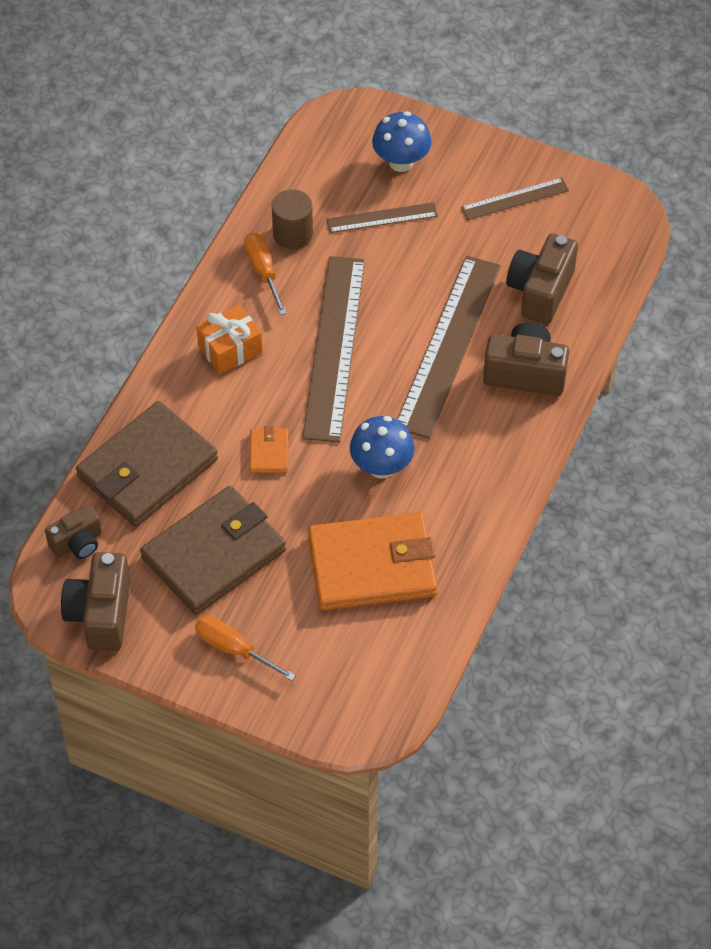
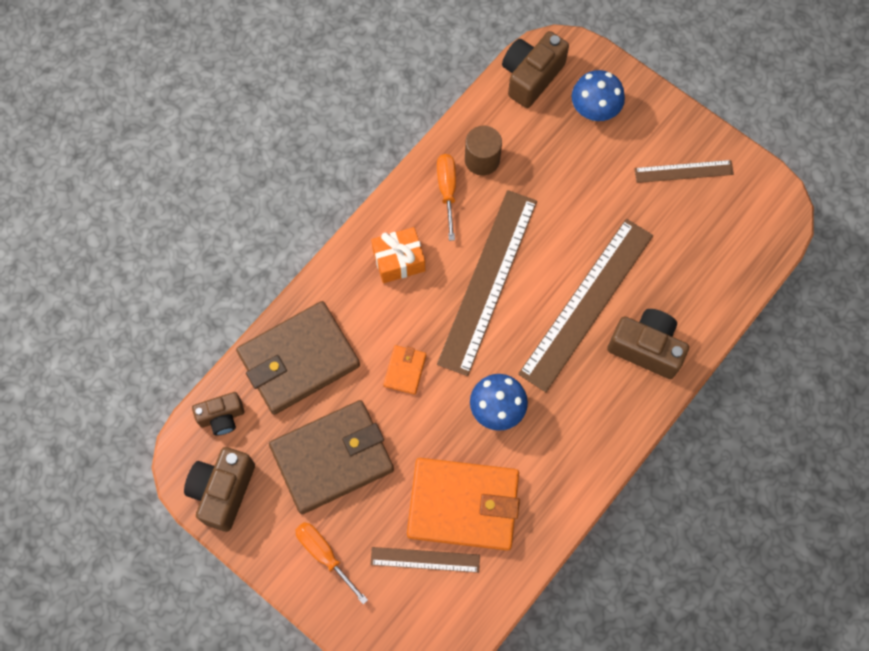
camera: 15 degrees right, 15 degrees up
(382, 218) = (563, 162): brown ruler -> brown ruler (425, 560)
(540, 291) = (681, 269): brown camera -> brown camera (531, 76)

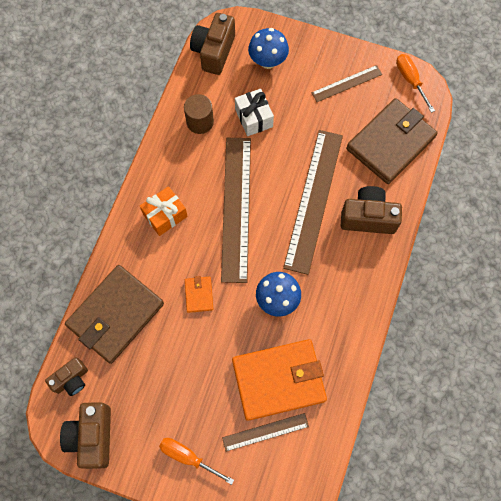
camera: 20 degrees left, 0 degrees up
(332, 458) = (167, 380): brown wallet -> brown wallet (390, 143)
(447, 191) = (182, 152): orange screwdriver -> orange screwdriver (410, 80)
(550, 176) = (254, 118): none -> white gift

